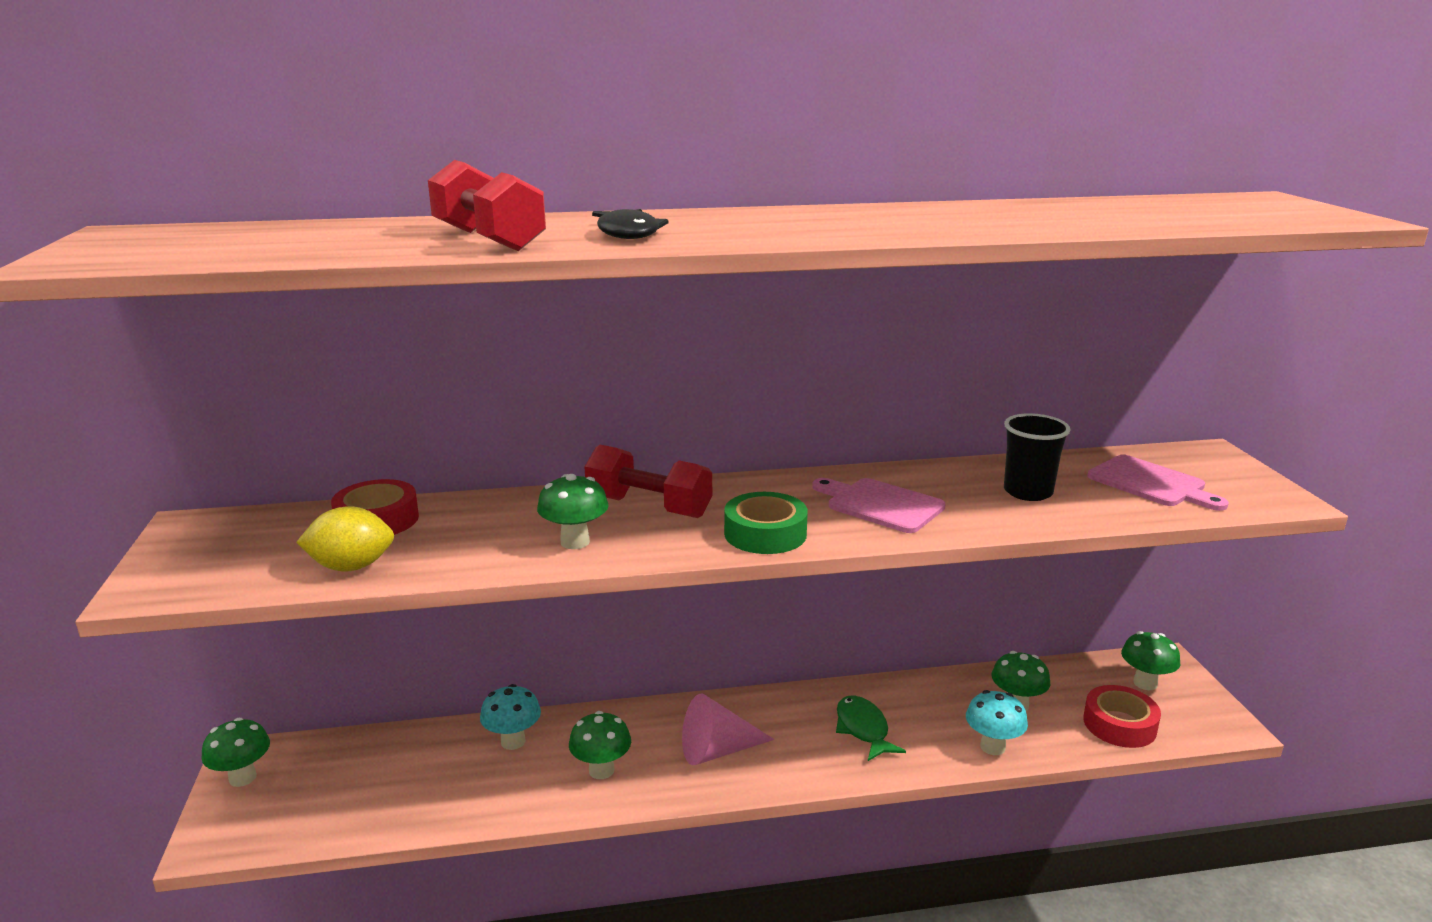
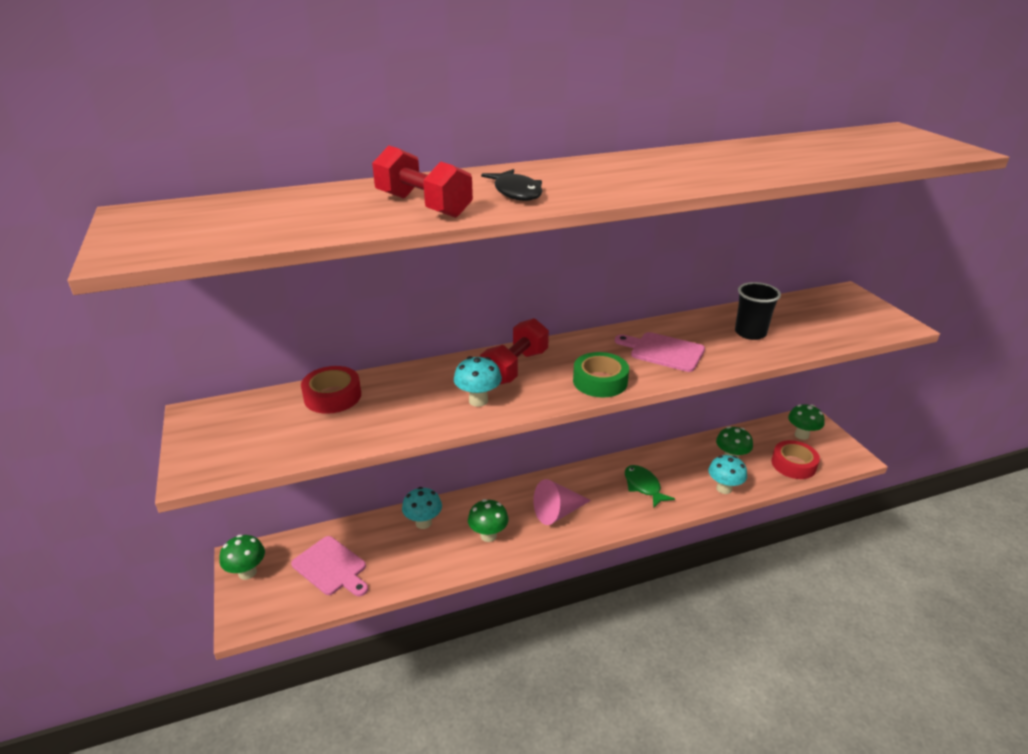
camera: 10 degrees left, 10 degrees up
(351, 567) = (333, 437): yellow lemon -> none
(575, 542) = (478, 400): green mushroom -> turquoise mushroom
(649, 507) = (515, 367): red dumbbell -> red dumbbell turned 75 degrees counterclockwise
(1151, 483) = (821, 319): pink cutting board -> pink cutting board (331, 567)

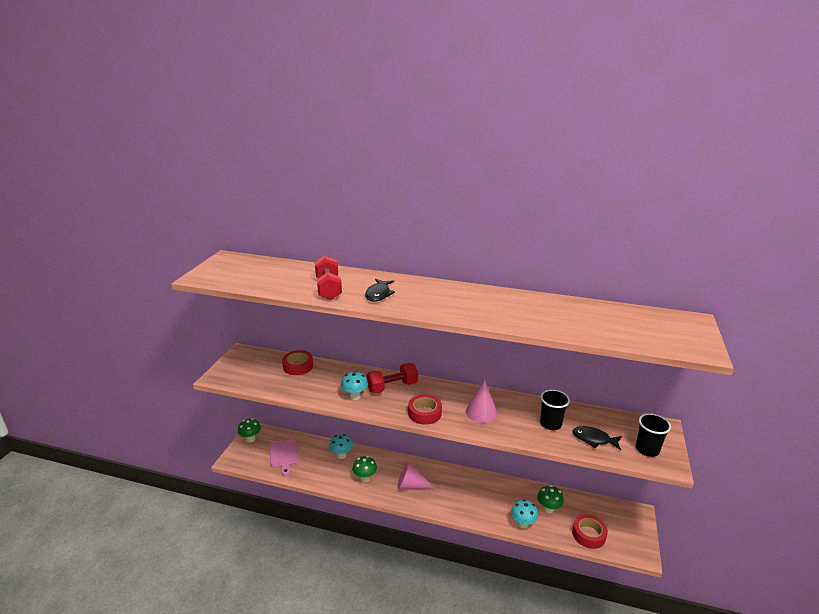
camera: 35 degrees right, 5 degrees down
(600, 381) = (424, 413): green tape -> red tape
(643, 486) = (474, 496): green fish -> none
(663, 351) = (481, 412): pink cutting board -> pink cone
(801, 435) = (618, 520): green mushroom -> none
(810, 330) = (594, 439): none -> black fish
(865, 319) = (647, 449): none -> black cup

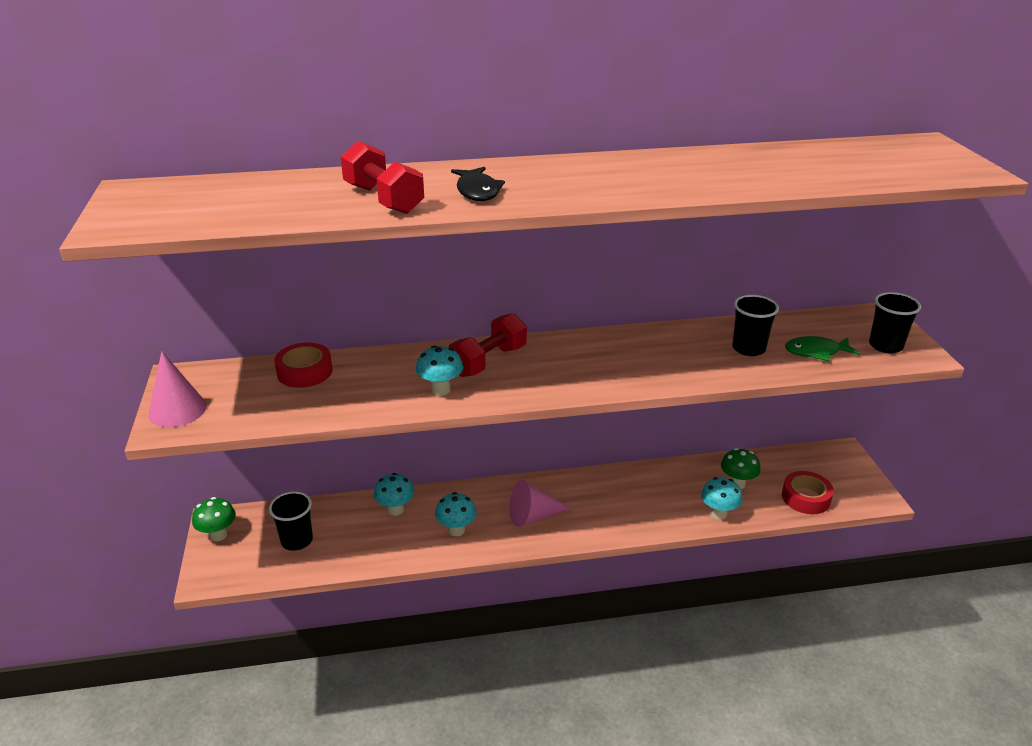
camera: 25 degrees left, 5 degrees up
(284, 455) = (297, 540): pink cutting board -> black cup
(365, 478) = (456, 530): green mushroom -> turquoise mushroom
(424, 413) = (568, 383): red tape -> none
(481, 412) = (646, 359): pink cone -> pink cone (177, 410)
(594, 439) = (816, 352): black fish -> green fish

